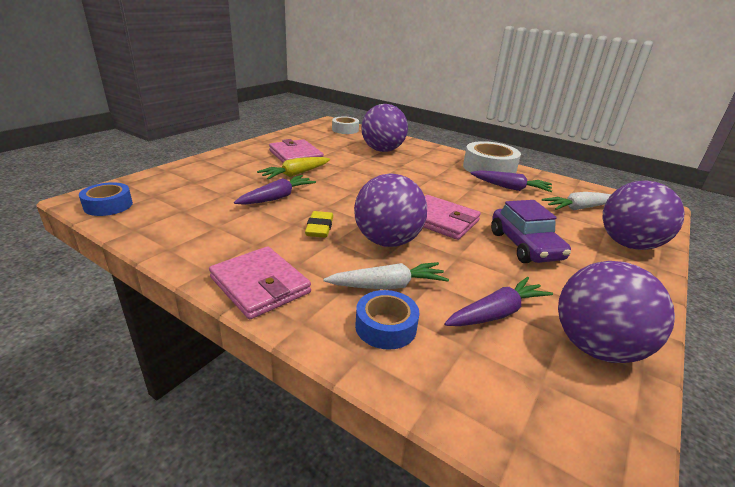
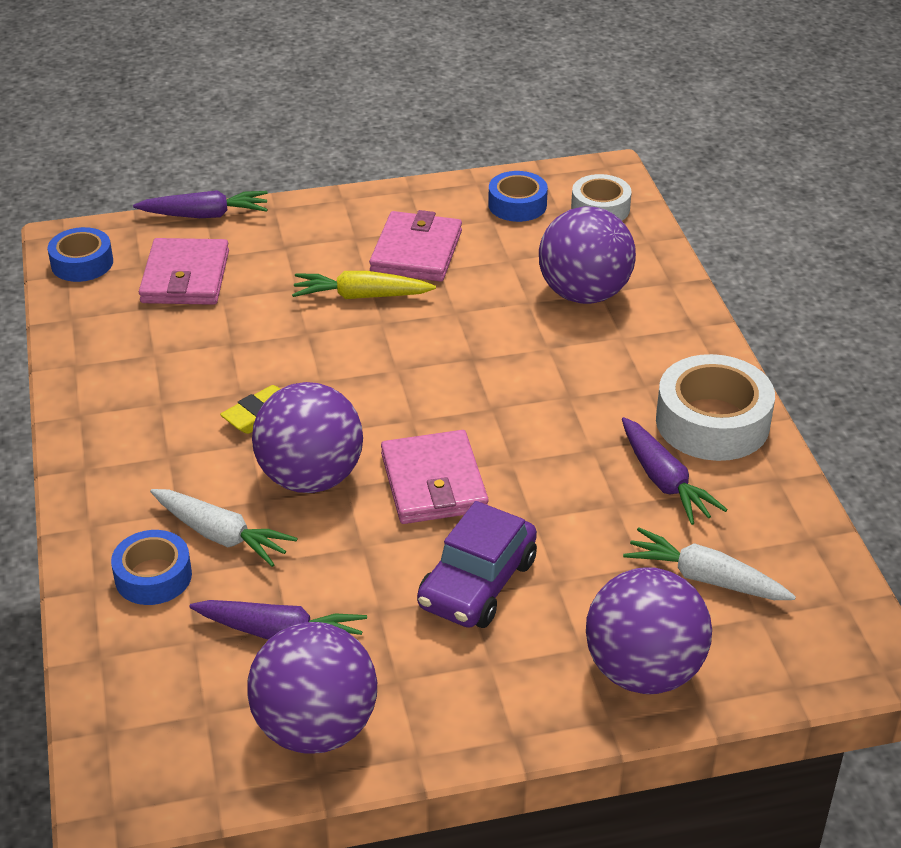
camera: 45 degrees right, 10 degrees up
(260, 285) = (104, 462): pink wallet -> pink wallet (185, 277)
(277, 197) = (278, 335): purple carrot -> purple carrot (205, 215)
(313, 135) = (517, 205): none -> blue tape

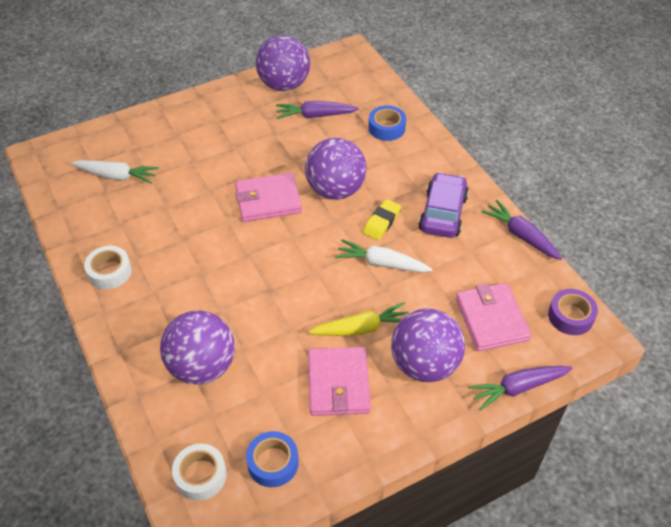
camera: 165 degrees right, 10 degrees up
(82, 263) = (570, 316): blue tape -> purple tape
(221, 535) = (366, 152): white carrot -> white carrot (381, 263)
(433, 482) = (268, 200): pink wallet -> pink wallet turned 75 degrees counterclockwise
(477, 583) = (231, 153): purple car -> purple car (443, 213)
(643, 671) = (147, 130): purple ball -> purple ball (424, 364)
(664, 481) = (139, 226): purple carrot -> purple carrot (521, 235)
(712, 422) = (109, 272): white tape -> white tape, size x0.61

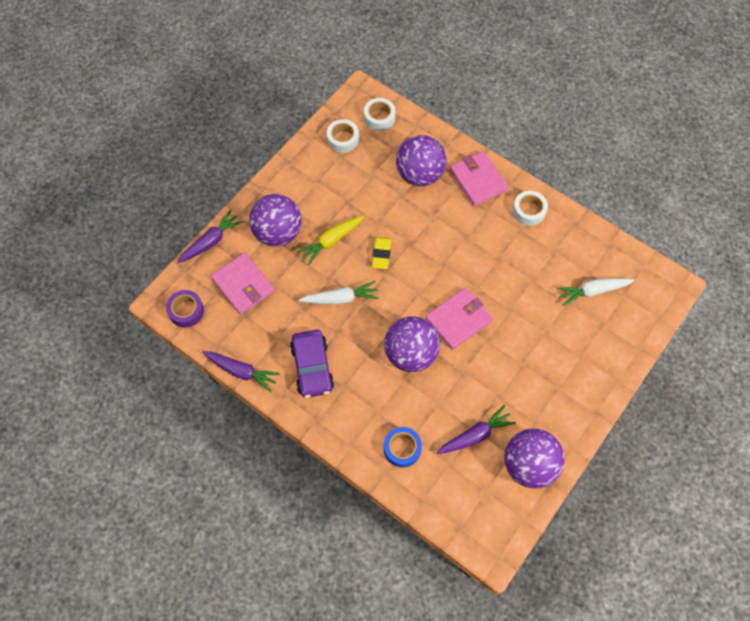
camera: 155 degrees right, 15 degrees up
(273, 463) = (343, 139): blue tape -> white tape
(338, 384) = (328, 198): pink wallet -> pink wallet (478, 180)
(382, 222) = (357, 337): yellow eraser -> yellow eraser (381, 254)

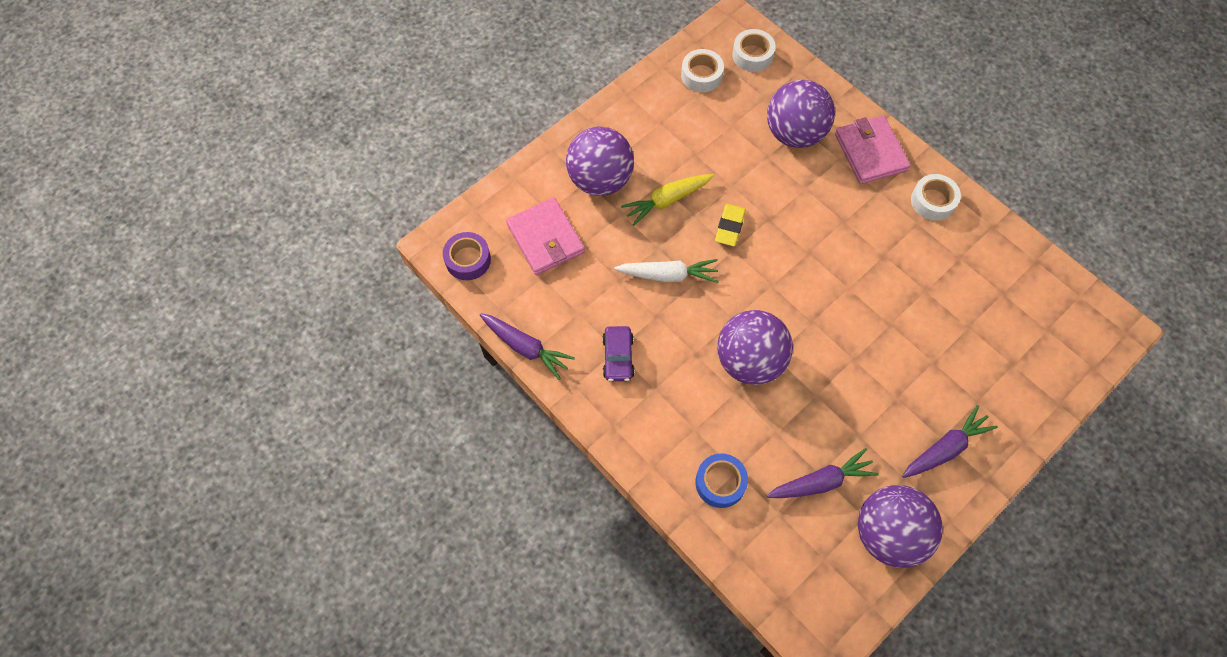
camera: 10 degrees right, 0 degrees up
(211, 241) = (513, 177): purple carrot -> purple carrot (945, 448)
(312, 367) = (618, 357): purple car -> purple car, size x0.64
(458, 320) = (819, 327): pink wallet -> none
(592, 291) = (1005, 318): white carrot -> none

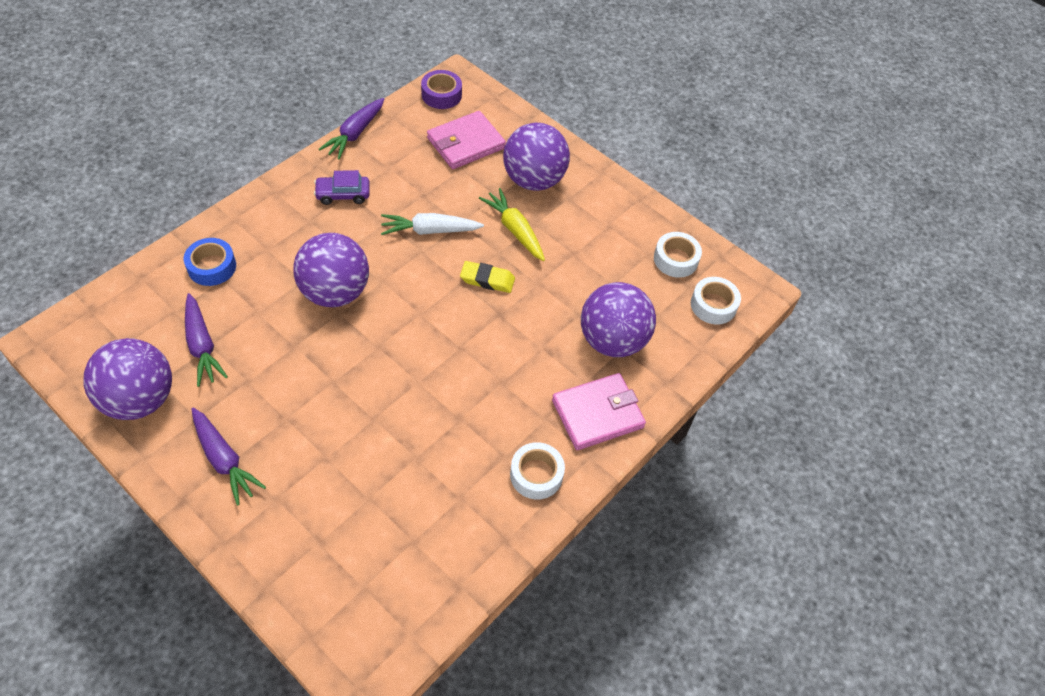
camera: 80 degrees right, 10 degrees down
(668, 275) = (430, 230): white carrot -> white carrot turned 90 degrees clockwise

